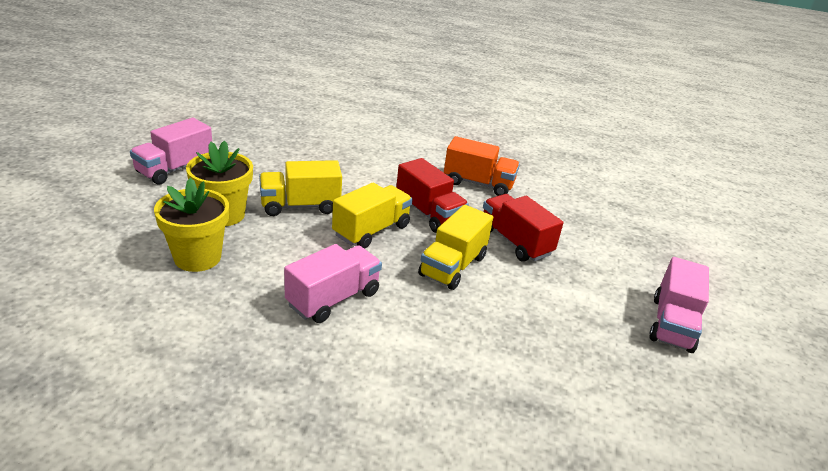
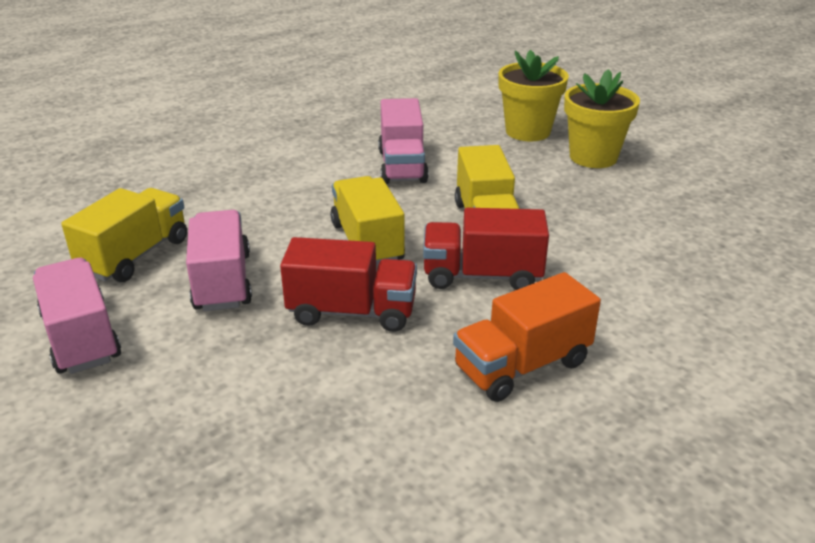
camera: 135 degrees right, 0 degrees up
(175, 169) = (717, 156): pink truck -> pink truck (222, 281)
(300, 206) = (578, 199): yellow truck -> yellow truck (135, 256)

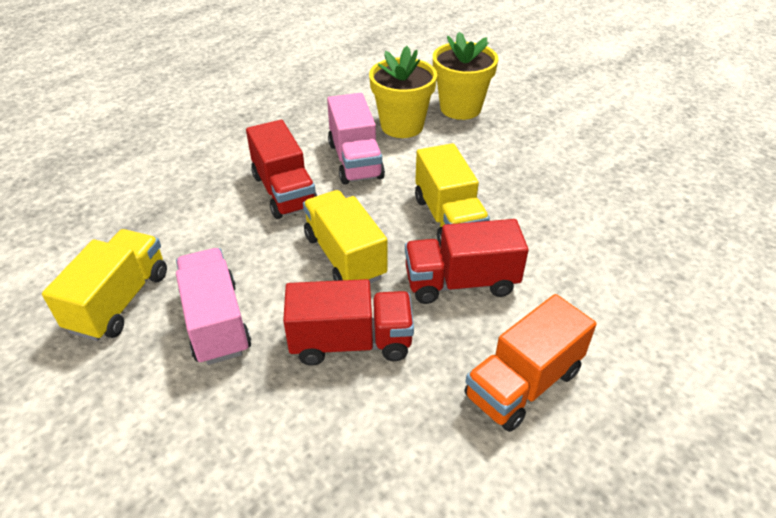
camera: 10 degrees left, 10 degrees up
(81, 337) = (89, 412): pink truck -> none
(322, 185) = (284, 191): none -> red truck
(593, 157) = (526, 132): yellow flower pot -> yellow flower pot (402, 126)

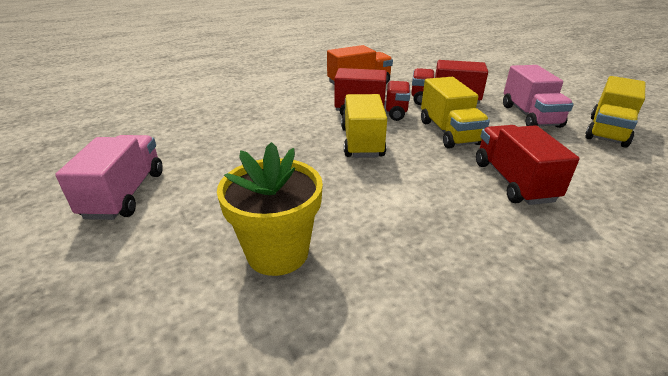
camera: 165 degrees left, 10 degrees down
(355, 160) = (439, 200): pink truck -> pink truck (125, 194)
(402, 126) = (373, 237): yellow flower pot -> none

